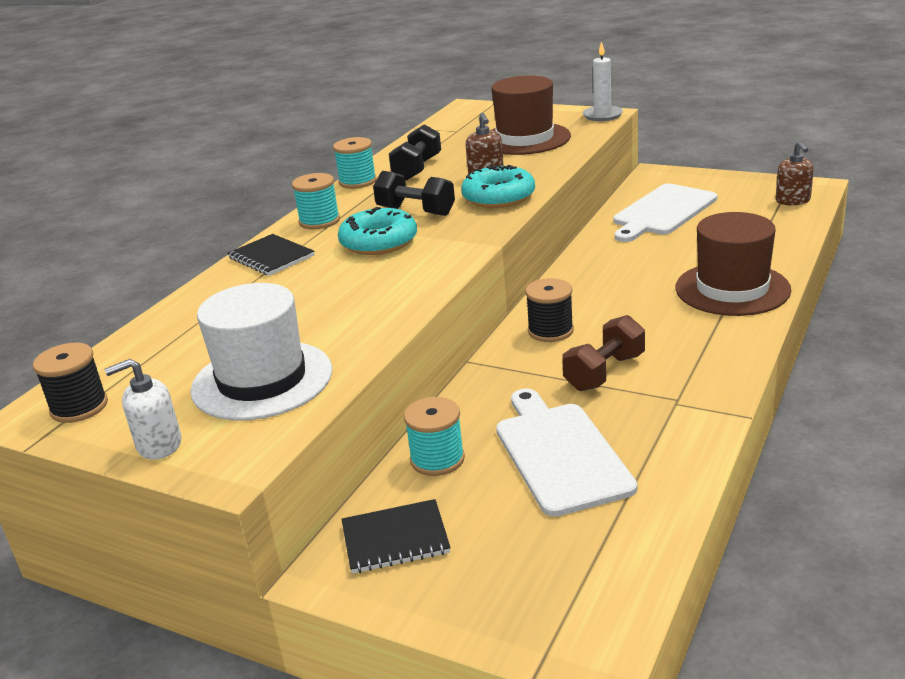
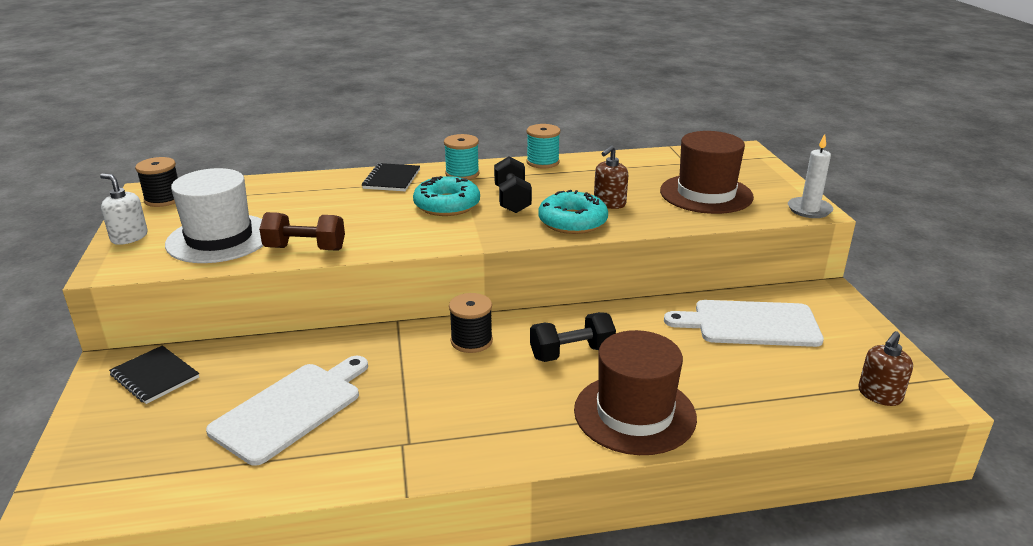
camera: 50 degrees right, 0 degrees up
(417, 169) = (591, 174): black dumbbell -> black dumbbell (571, 353)
(437, 459) = (256, 357): turquoise spool -> none
(604, 372) = (425, 390): brown dumbbell -> brown dumbbell (305, 249)

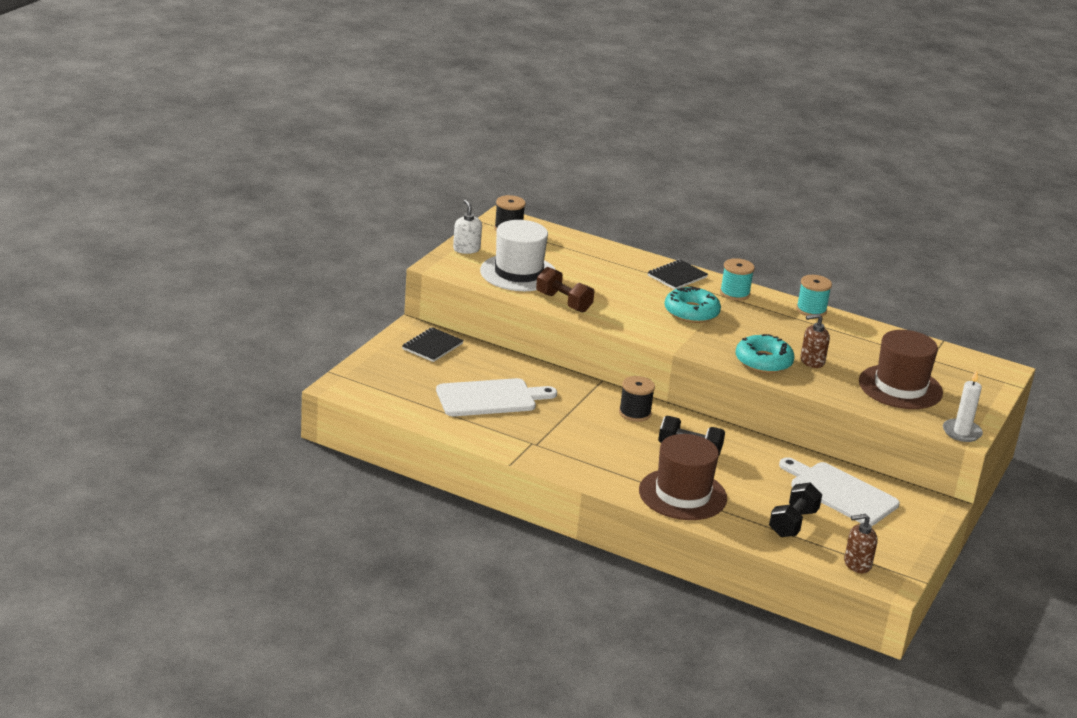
camera: 35 degrees right, 0 degrees up
(155, 376) = (432, 346): black notebook -> black notebook turned 45 degrees clockwise
(512, 200) = (743, 328): black dumbbell -> black dumbbell (793, 523)

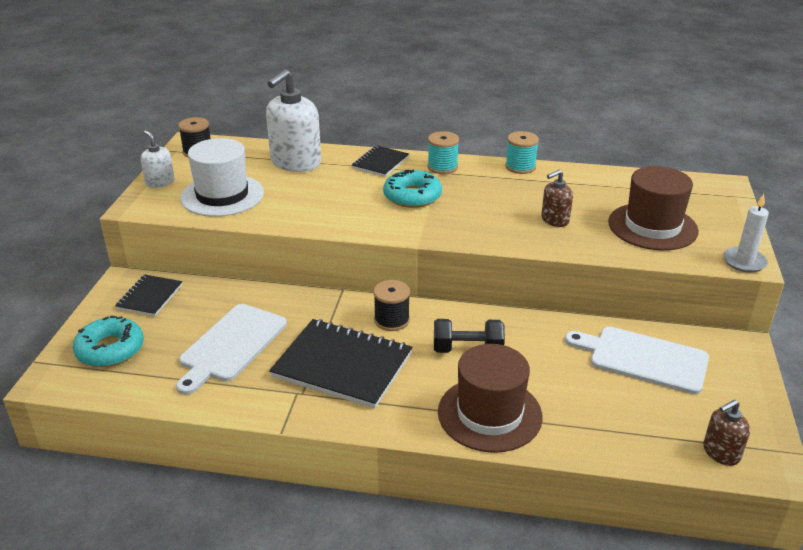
camera: 15 degrees left, 5 degrees up
(490, 398) = (231, 345): white cutting board -> white cutting board turned 150 degrees clockwise
(563, 302) = (280, 217): brown dumbbell -> none
(577, 434) = (342, 365): none -> black notebook
(596, 259) = (295, 162): none -> white soap dispenser
(763, 361) = (510, 232): turquoise donut -> turquoise donut (110, 349)
(793, 523) = (623, 416): black dumbbell -> none

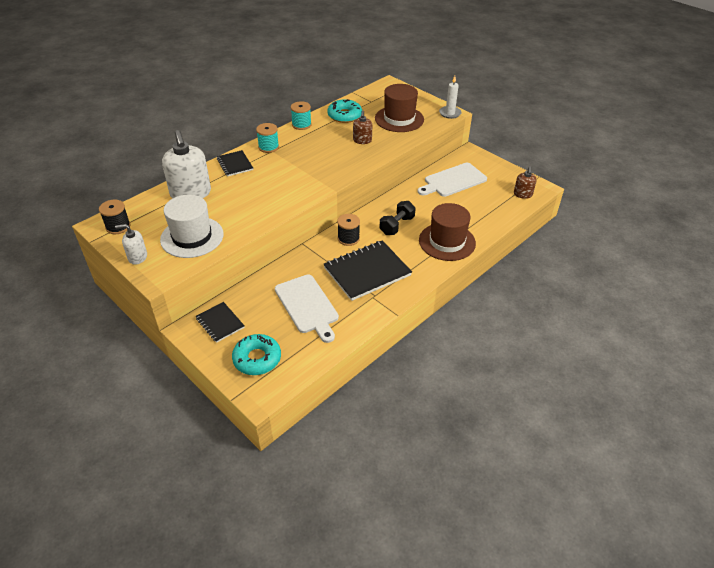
camera: 55 degrees left, 10 degrees up
(412, 196) = (285, 170): turquoise donut -> turquoise donut (344, 115)

